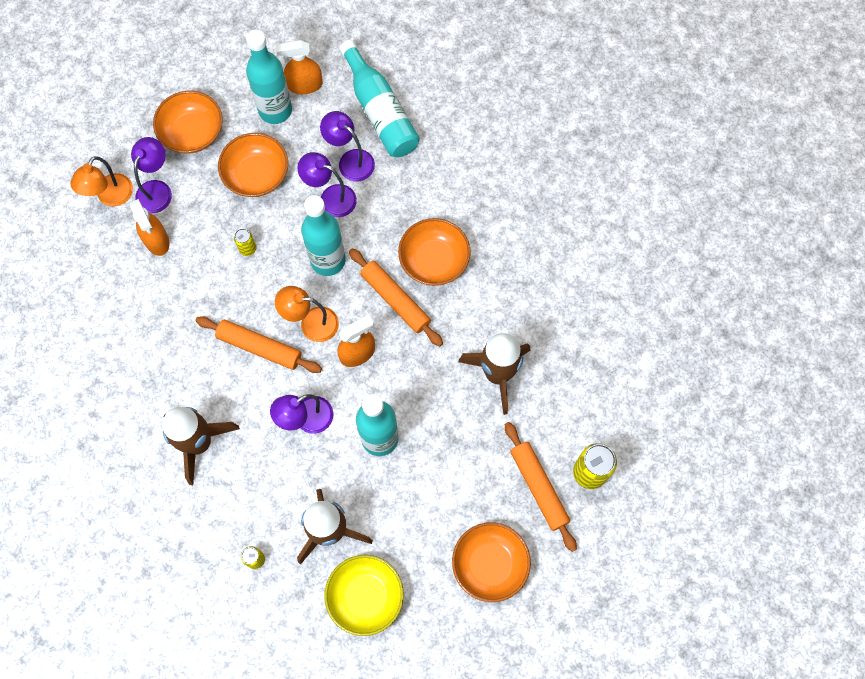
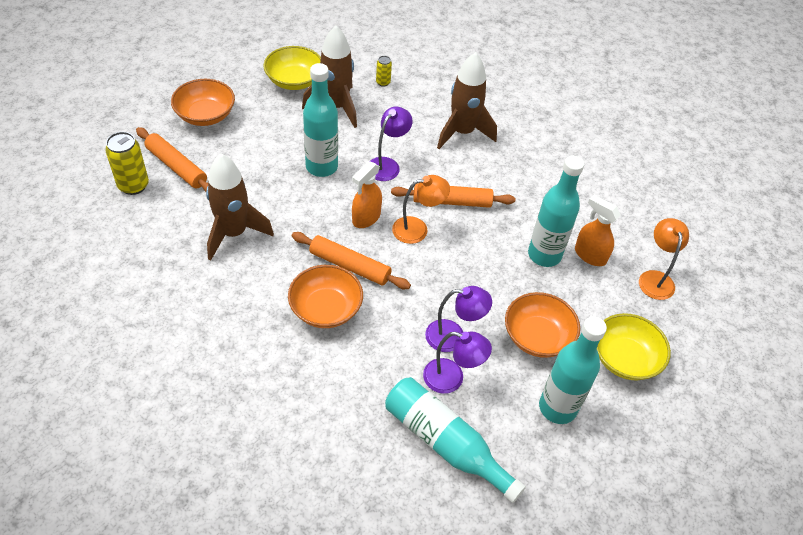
camera: 155 degrees right, 20 degrees down
(157, 189) = (620, 296): purple lamp -> none
(192, 132) = (625, 358): orange bowl -> yellow bowl
(247, 249) = (506, 270): yellow can -> none
(304, 85) = (543, 446): orange spray bottle -> none
(328, 260) = (428, 281): turquoise bottle -> turquoise bottle (544, 255)

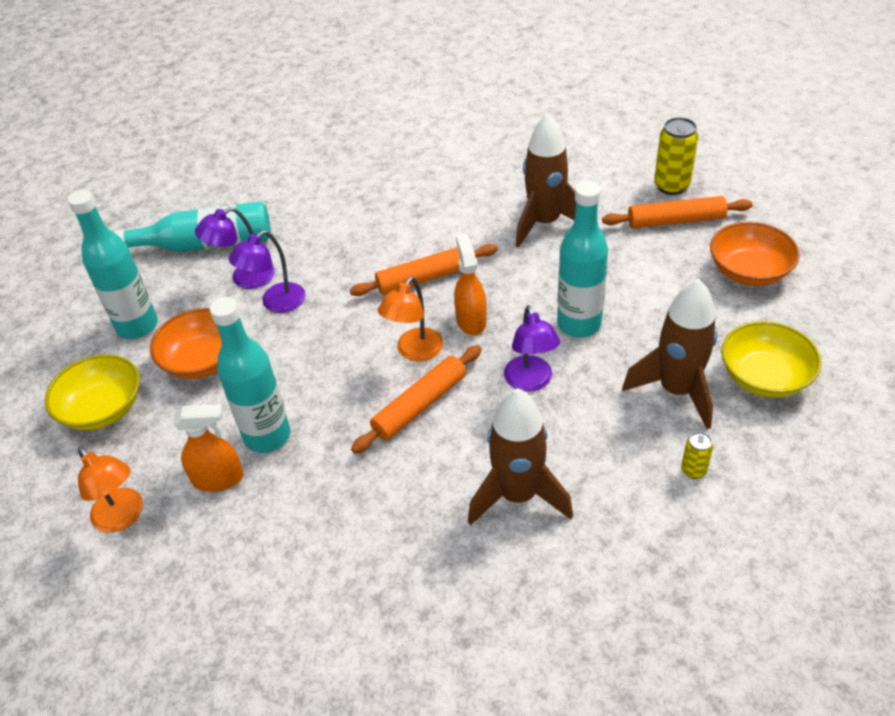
camera: 140 degrees right, 5 degrees down
(326, 309) = (398, 240): orange bowl -> none

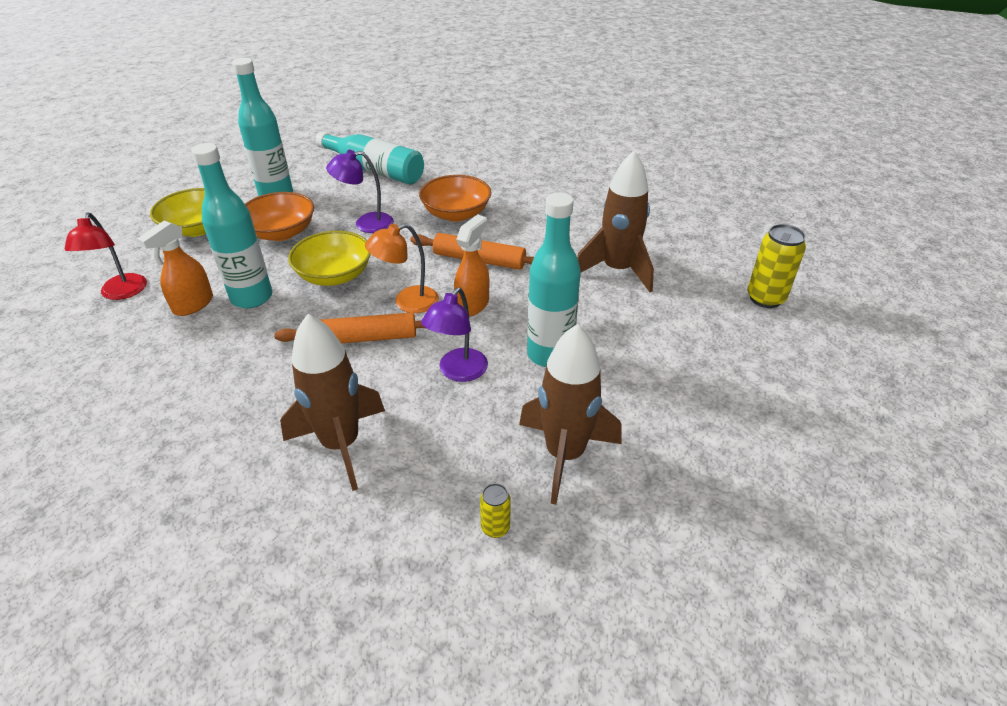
camera: 35 degrees right, 5 degrees down
(123, 517) = (121, 293): orange lamp -> red lamp
(218, 479) = (193, 305): orange spray bottle -> orange spray bottle turned 90 degrees clockwise
(244, 278) = (368, 200): purple lamp -> none
(675, 220) = (735, 326): orange rolling pin -> none
(749, 271) = (758, 402): orange bowl -> orange bowl (456, 214)
(764, 377) = (661, 497): yellow bowl -> yellow bowl (334, 275)

